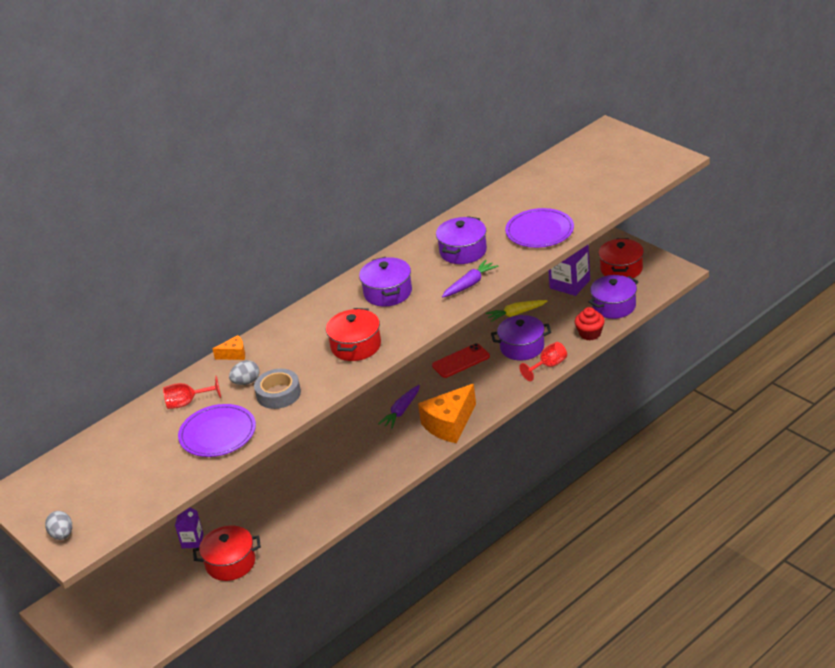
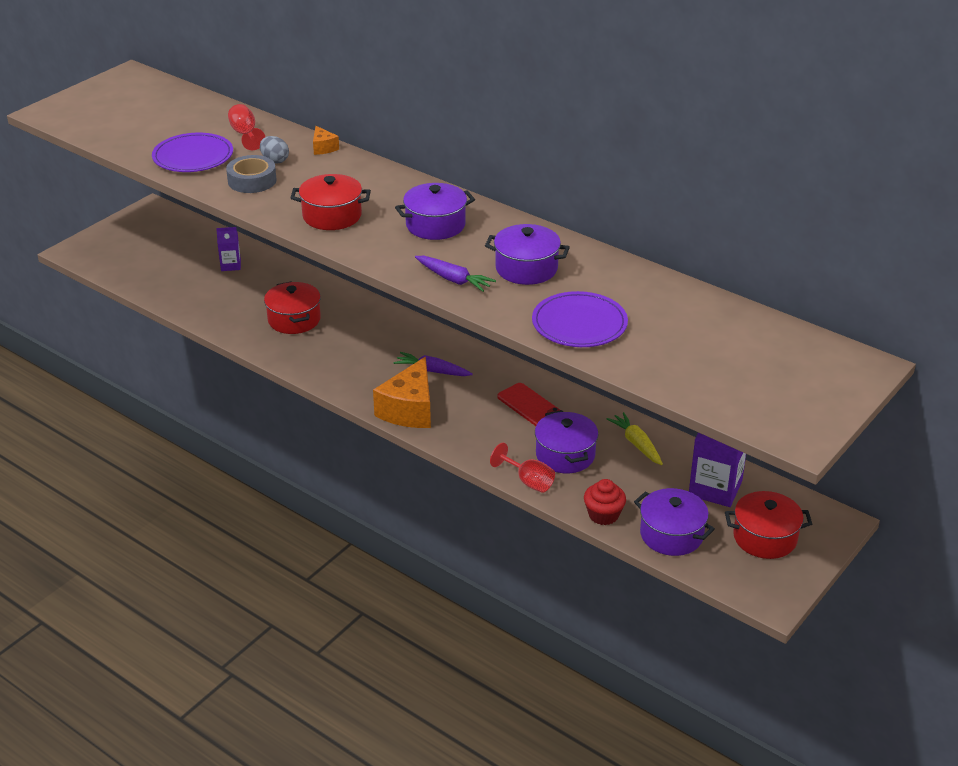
camera: 75 degrees right, 0 degrees up
(62, 535) = (67, 104): grey egg -> none
(230, 563) = (197, 292): red pot -> red pot (294, 320)
(449, 424) = (409, 409): orange cheese -> orange cheese turned 105 degrees counterclockwise

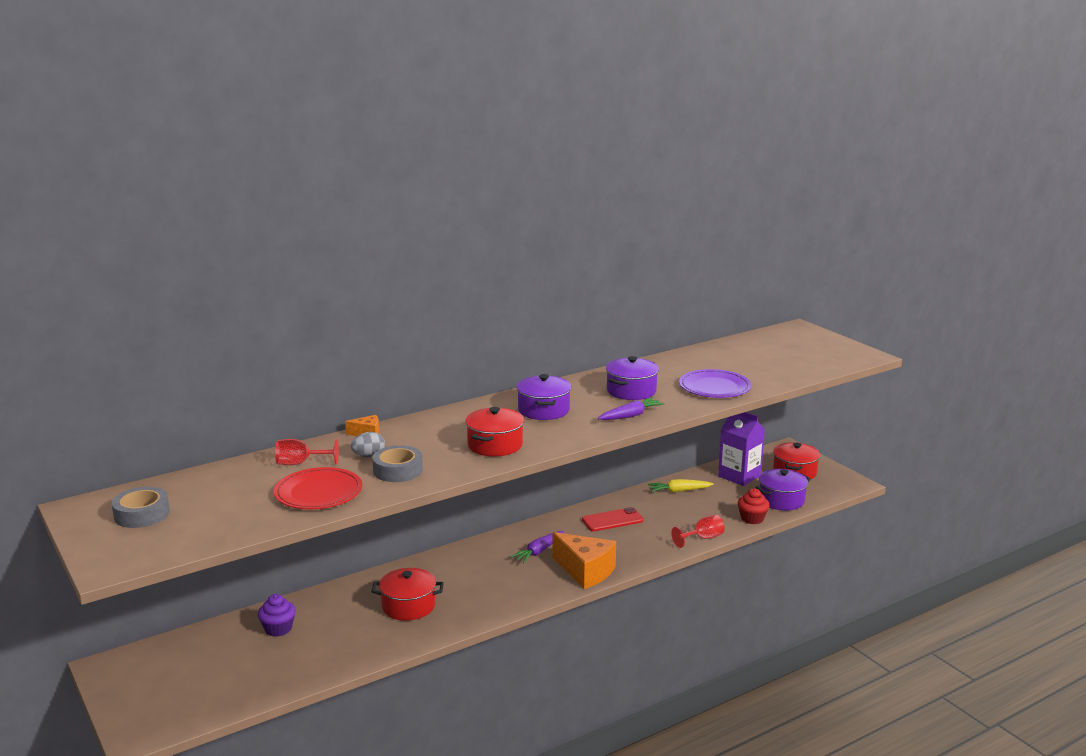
camera: 70 degrees left, 15 degrees down
(128, 99) = (142, 514): none -> grey tape
(193, 156) = (318, 492): purple plate -> red plate
(230, 265) = (278, 629): purple carton -> purple cupcake
(565, 455) = (678, 519): purple pot -> none

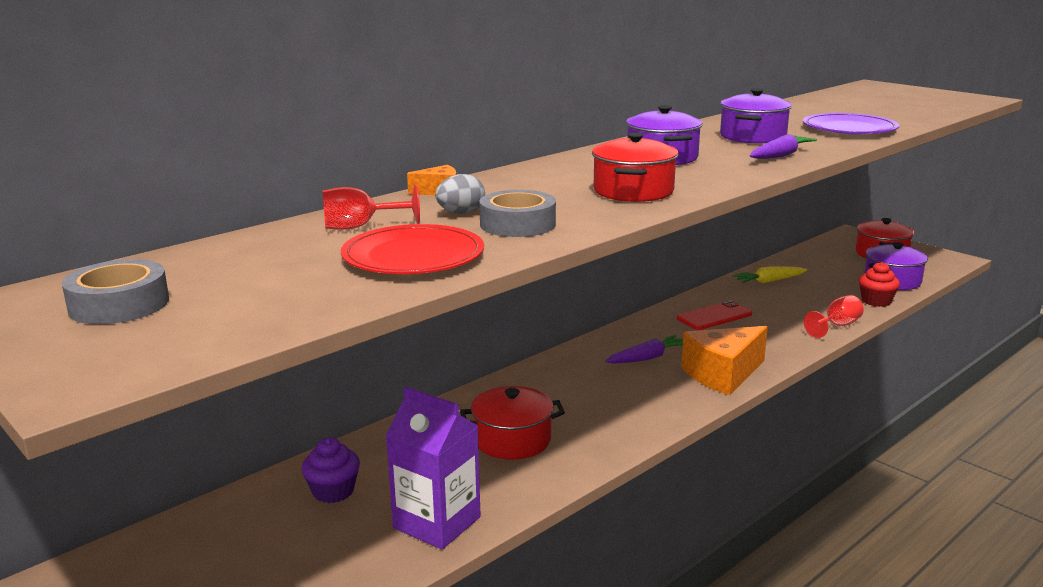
camera: 10 degrees left, 0 degrees up
(538, 552) = (647, 358): purple carrot -> purple carrot turned 150 degrees counterclockwise
(585, 571) = (723, 374): orange cheese -> orange cheese turned 120 degrees clockwise
(739, 476) = (824, 262): purple carton -> purple carton (437, 522)

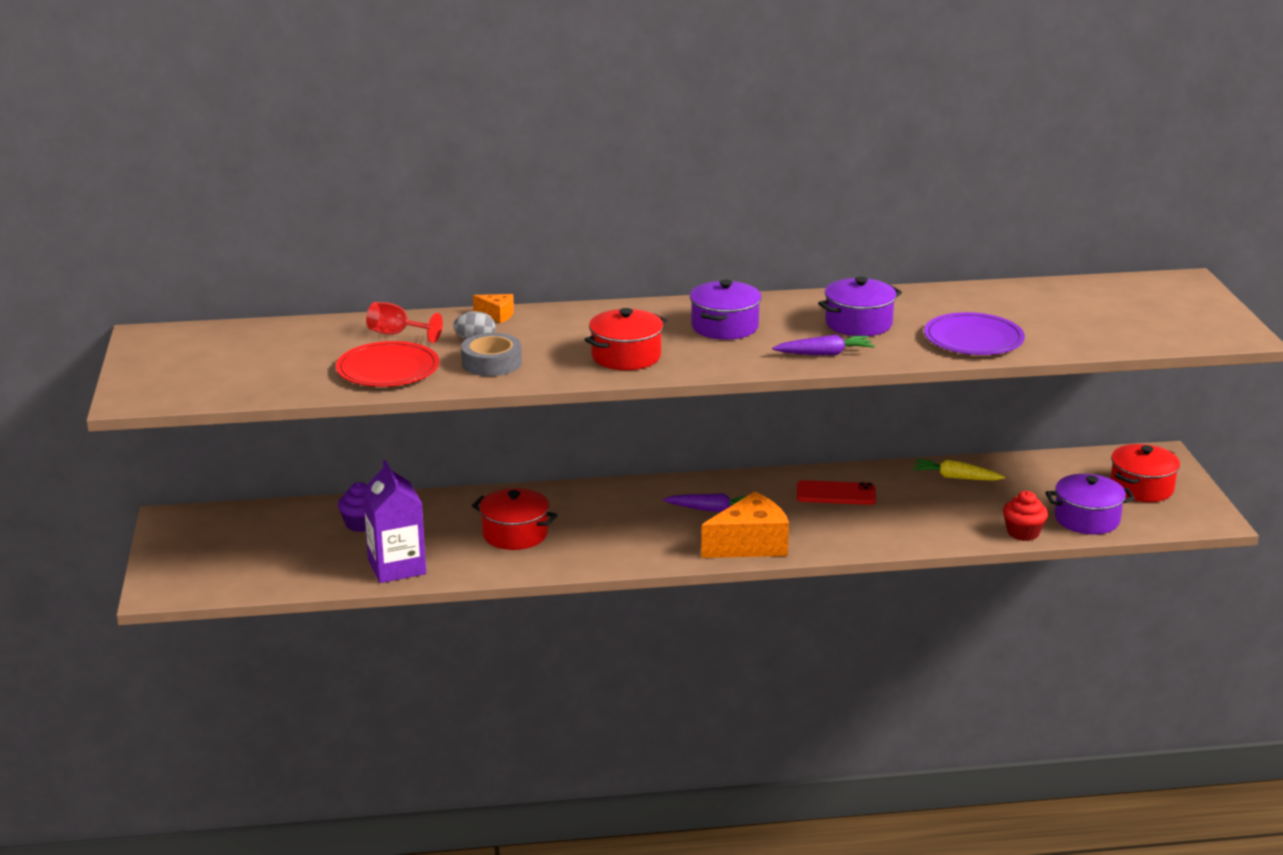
camera: 35 degrees right, 5 degrees up
(119, 304) = (199, 355): grey tape -> none
(723, 374) = (750, 545): orange cheese -> orange cheese turned 150 degrees clockwise
(837, 326) = (933, 541): red goblet -> none

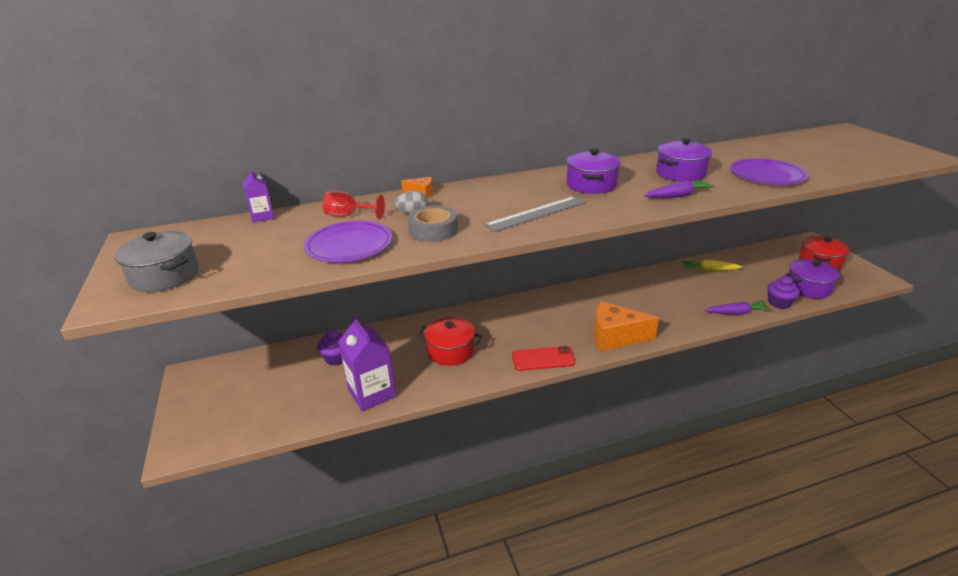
camera: 10 degrees left, 5 degrees up
(182, 380) = (165, 276): none -> grey pot
(293, 324) = (262, 216): none -> purple carton
(388, 369) = (349, 245): red plate -> purple plate
(626, 356) = (535, 213): red pot -> grey ruler
(712, 510) = (575, 313): purple carrot -> purple carrot (736, 313)
(750, 545) = (615, 337): orange cheese -> orange cheese turned 135 degrees counterclockwise
(836, 494) = (646, 290): red phone -> red phone (543, 359)
(1023, 533) = (779, 303): red cupcake -> purple cupcake

